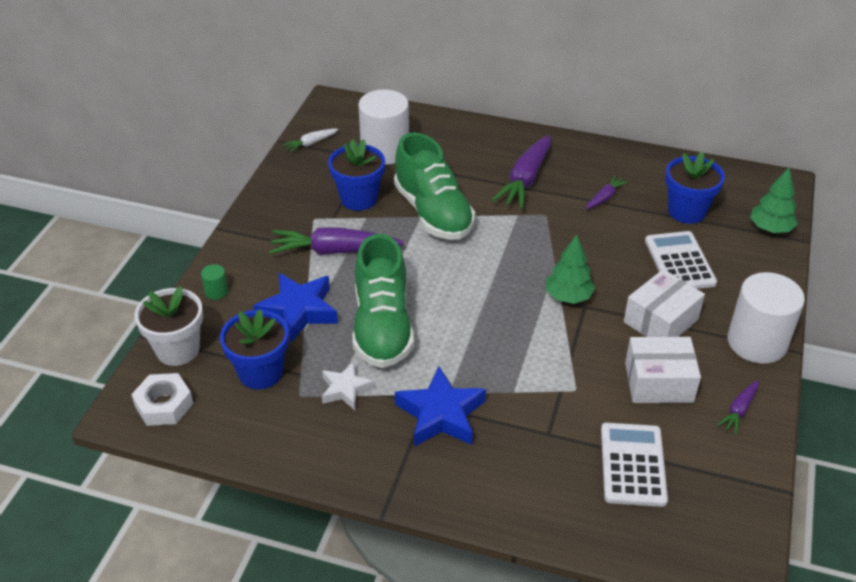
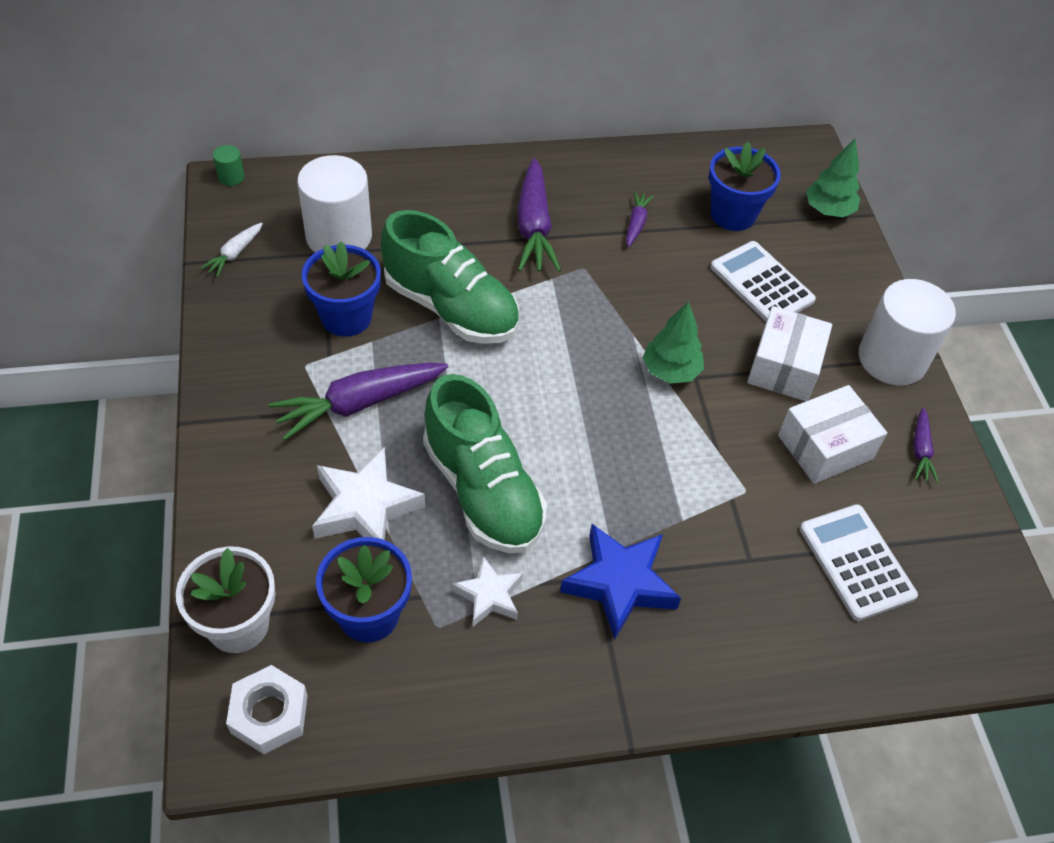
camera: 30 degrees left, 10 degrees up
(216, 291) = (239, 518): green cylinder -> green cylinder (231, 177)
(298, 311) = (365, 507): blue star -> white star

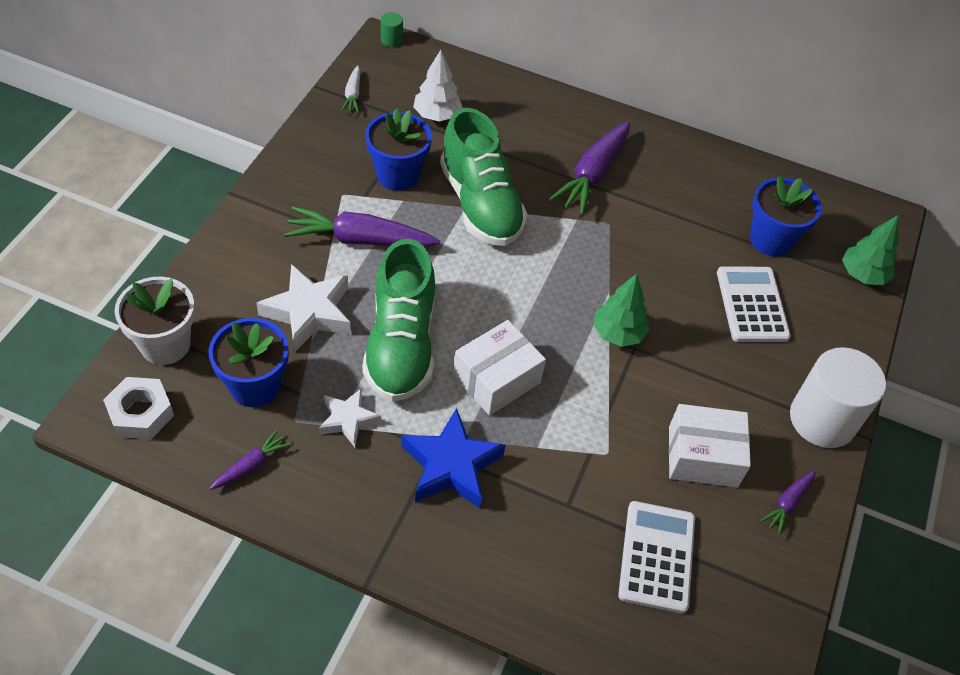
camera: 30 degrees right, 0 degrees up
(234, 254) = (353, 95): white carrot -> white carrot turned 60 degrees counterclockwise
(339, 236) = (437, 115): white cylinder -> white tree
(636, 223) = (680, 209): purple carrot -> purple carrot (251, 465)
(784, 367) = (718, 378): white box -> white box (497, 379)

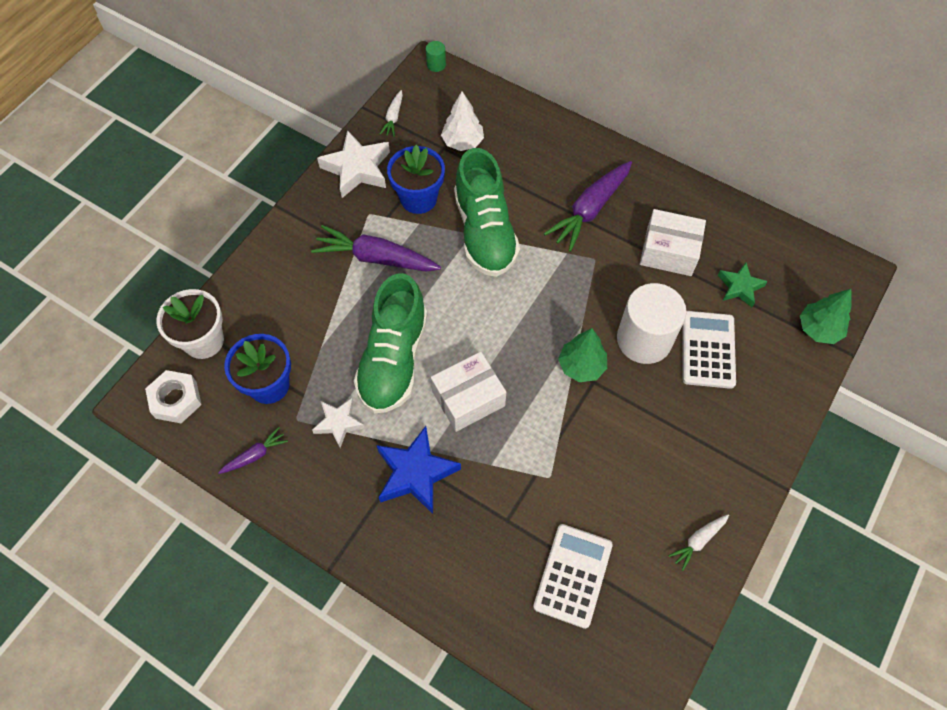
camera: 15 degrees right, 10 degrees up
(309, 312) = (323, 322): white star -> white star (357, 169)
(703, 456) = (632, 489): white box -> white box (669, 251)
(771, 240) = (740, 287): blue flower pot -> green star
(787, 503) = (698, 541): purple carrot -> white carrot
(822, 419) = (747, 466): white cylinder -> white cylinder (644, 339)

